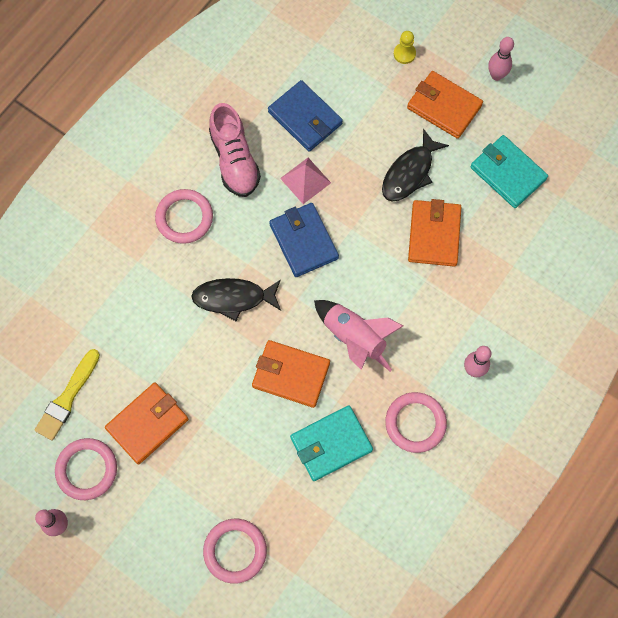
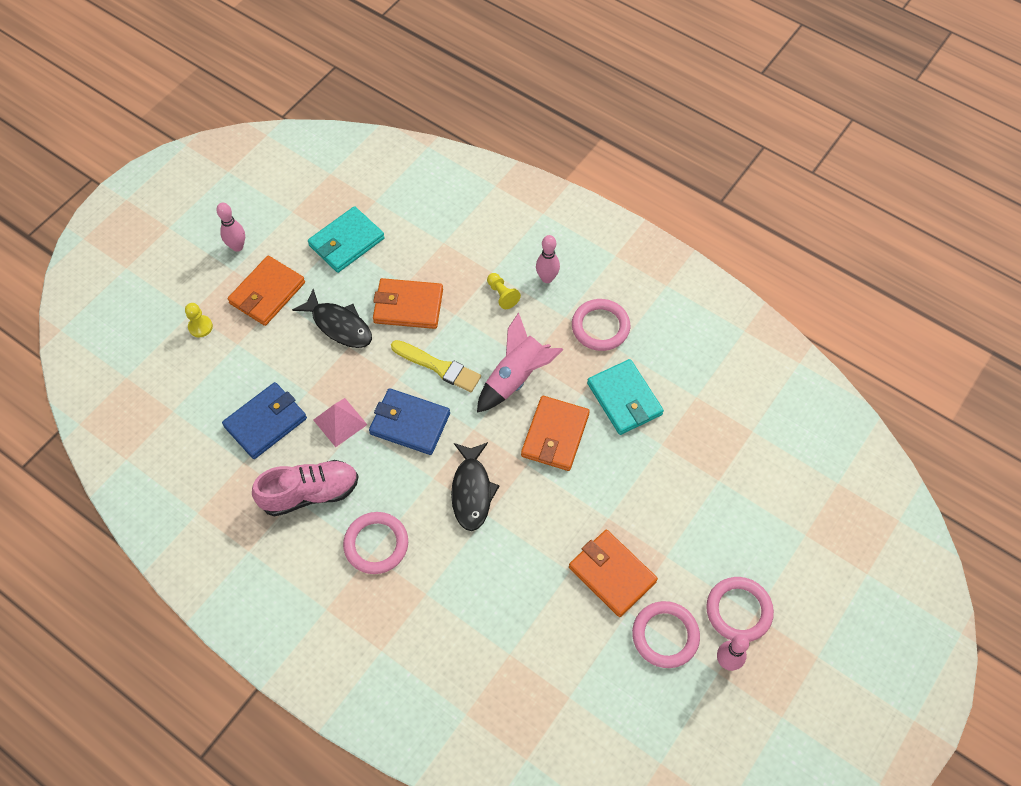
camera: 90 degrees left, 10 degrees down
(67, 398) = (586, 662): yellow brush -> yellow brush (438, 367)
(235, 551) = (736, 485): pink ring -> pink ring (738, 610)
(303, 241) = (410, 423): blue wallet -> blue wallet turned 45 degrees clockwise
(451, 324) = (502, 295): none -> yellow pawn

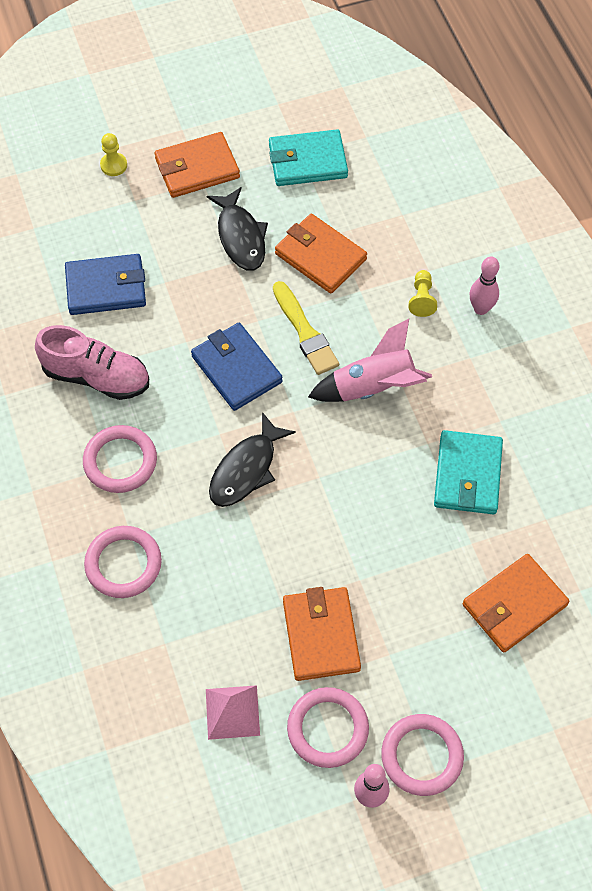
camera: 35 degrees right, 0 degrees up
(237, 246) = (202, 109): pink bowling pin -> none
(340, 422) = (173, 328): pink pyramid -> pink pyramid (232, 712)
(555, 435) = (369, 467): orange wallet -> orange wallet (514, 605)
(600, 327) = (498, 389): pink ring -> pink ring (123, 564)

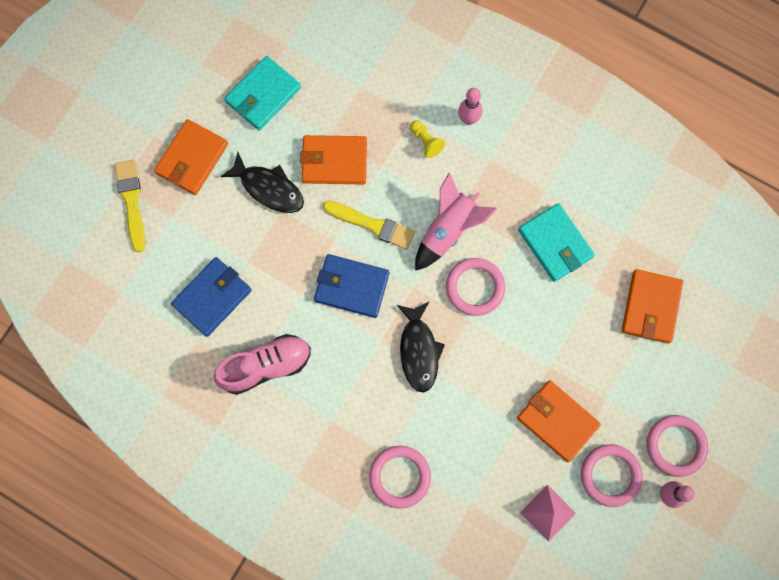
camera: 40 degrees left, 15 degrees up
(113, 165) = (131, 201): yellow pawn -> yellow brush
(120, 461) = (335, 411): pink ring -> pink ring (475, 287)

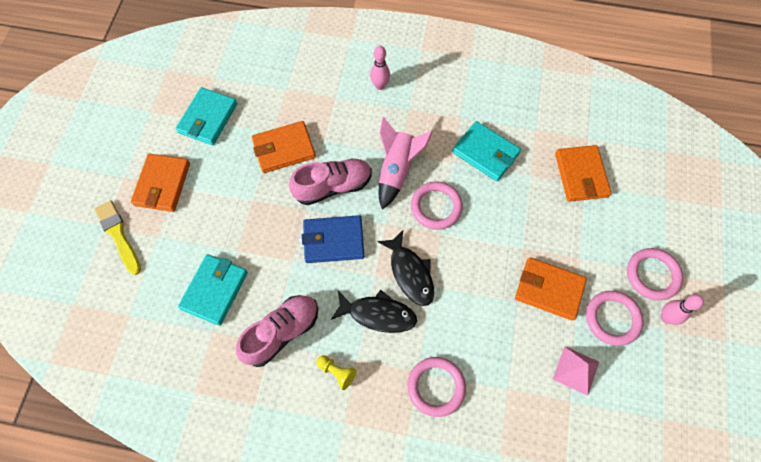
camera: 20 degrees left, 10 degrees down
(212, 297) = (214, 290): blue wallet -> turquoise wallet
(268, 188) = (235, 186): black fish -> black fish (378, 314)
(372, 225) = (333, 186): yellow brush -> pink shoe
(426, 141) = (352, 111): yellow pawn -> yellow pawn (337, 372)

